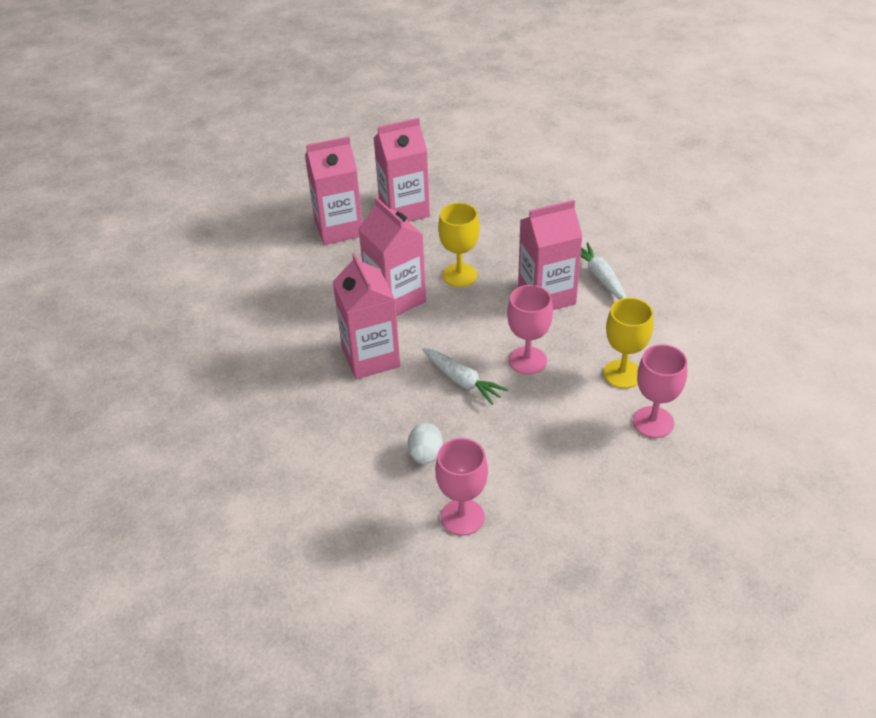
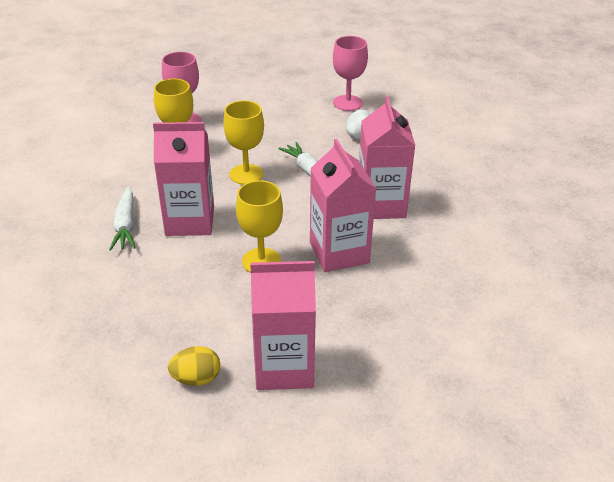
camera: 165 degrees left, 5 degrees down
(339, 228) = (379, 359): pink carton -> none
(459, 191) = (196, 378): none -> yellow egg
(527, 360) = (246, 174): pink goblet -> yellow goblet

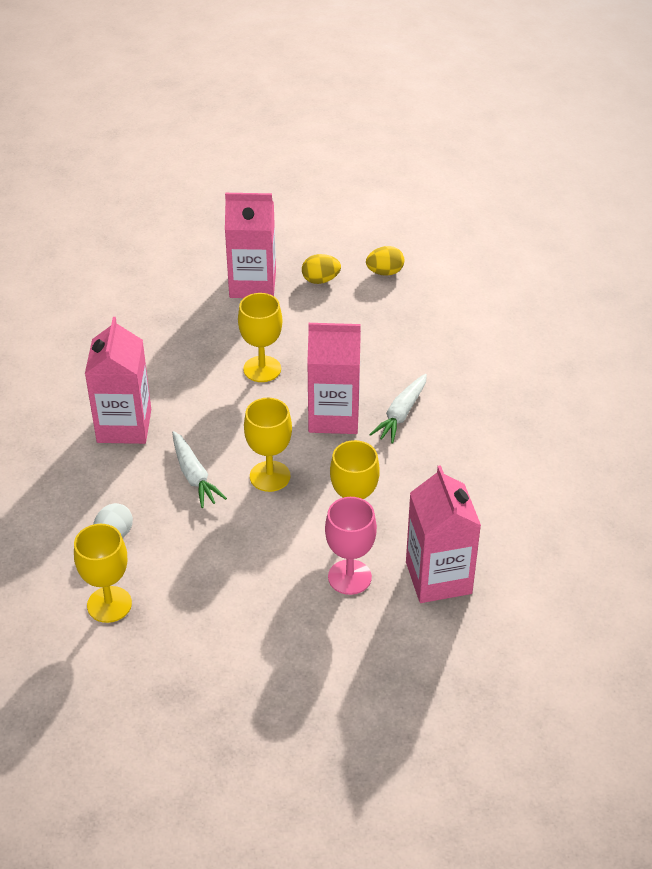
camera: 175 degrees left, 5 degrees up
(109, 396) = (385, 272): none -> yellow egg
(125, 225) = (401, 414): white carrot -> white carrot turned 150 degrees counterclockwise
(339, 252) = (185, 374): pink carton -> pink carton (438, 578)
(347, 103) = (109, 604): pink goblet -> yellow goblet

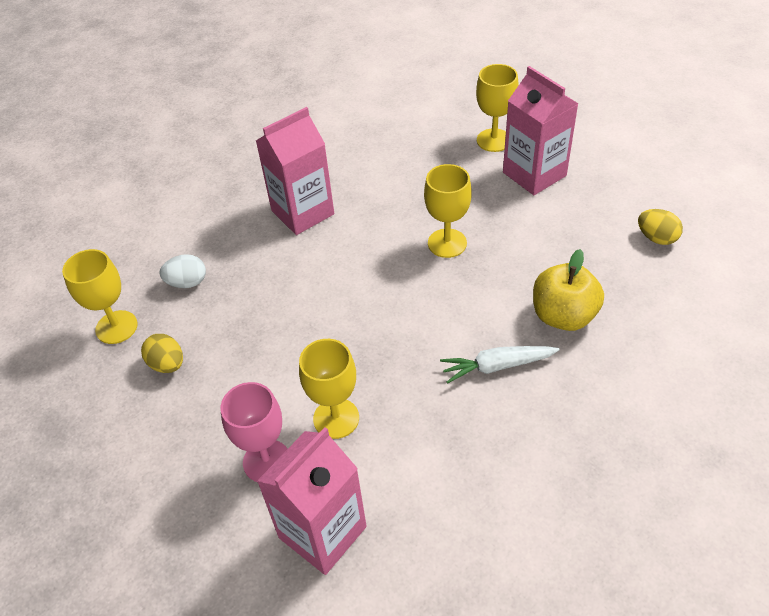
camera: 55 degrees right, 5 degrees up
(194, 476) = (289, 284): white carrot -> none
(270, 476) = (333, 329): yellow goblet -> yellow goblet (494, 140)
(320, 280) = (592, 207): yellow egg -> yellow egg (167, 364)
(333, 416) = (443, 322): pink carton -> none
(397, 357) = (563, 316): none -> yellow apple

